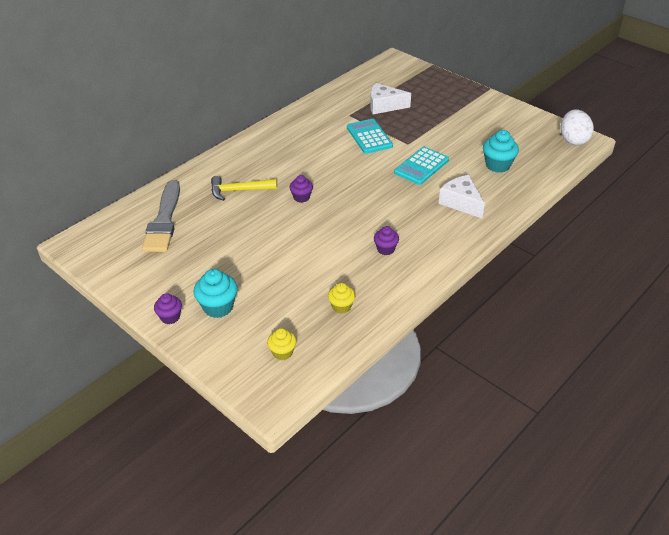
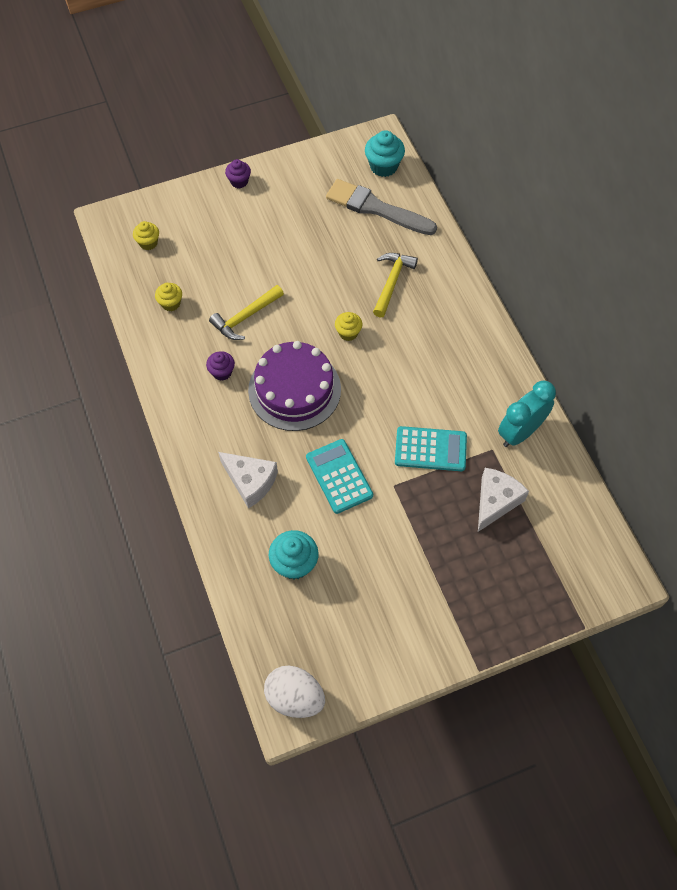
camera: 115 degrees right, 20 degrees up
(218, 307) = (229, 216): turquoise cupcake -> turquoise cupcake (383, 166)
(301, 197) = (348, 333): purple cupcake -> yellow cupcake
(324, 255) = (245, 317): none -> yellow hammer
(328, 108) = (520, 432): none -> turquoise clock
(371, 207) = (294, 389): none -> purple cake
(461, 202) = (250, 481): white cheese -> white cheese turned 45 degrees clockwise

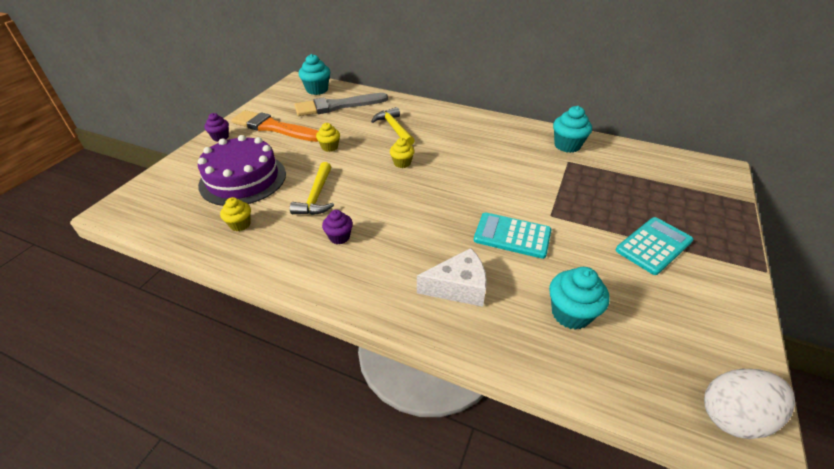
camera: 45 degrees left, 20 degrees down
(148, 243) = (175, 202): yellow cupcake -> yellow cupcake (330, 147)
(292, 200) = (273, 127): none -> orange brush
(294, 389) = (409, 211): purple cake -> purple cake (243, 179)
(430, 449) = (539, 183): turquoise calculator -> turquoise calculator (653, 246)
(495, 501) = (612, 181): white cheese -> none
(520, 432) = (567, 145): turquoise clock -> turquoise cupcake

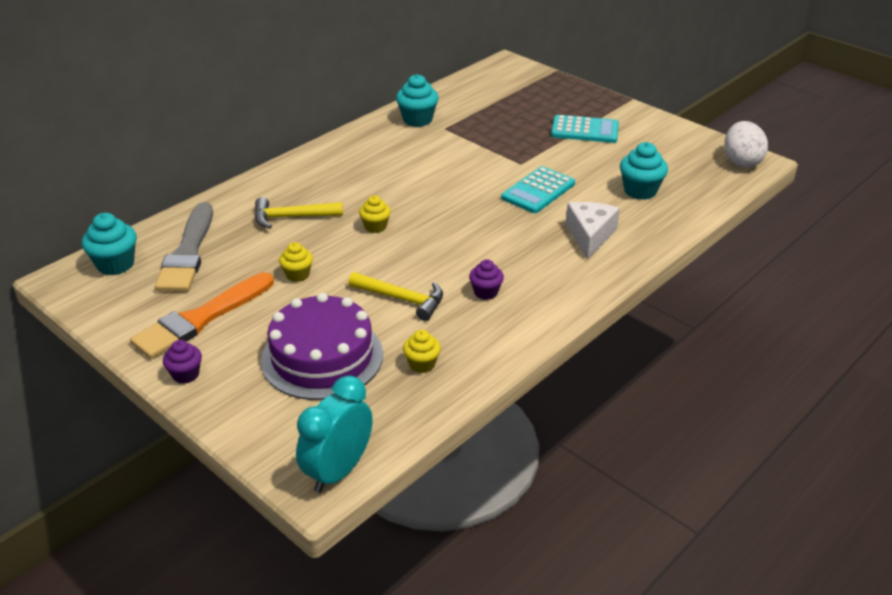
camera: 70 degrees left, 5 degrees down
(127, 214) = (338, 471): none -> turquoise clock
(653, 246) = (584, 130): turquoise calculator -> turquoise calculator turned 120 degrees clockwise

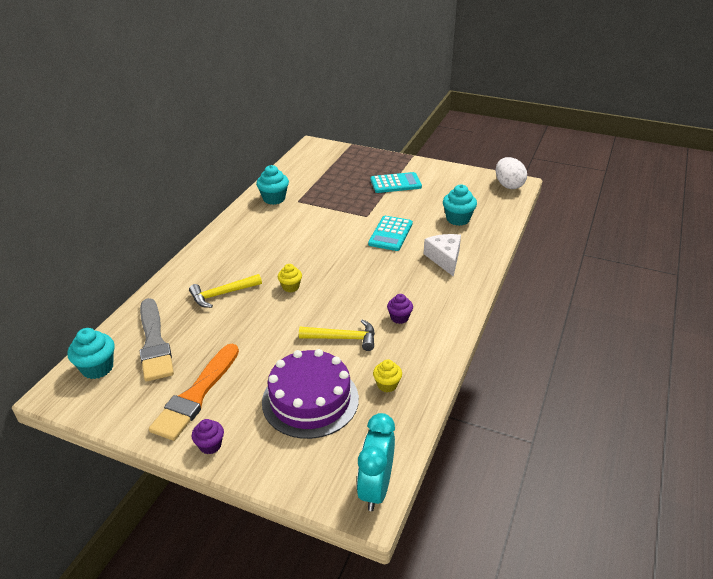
camera: 20 degrees left, 0 degrees up
(297, 275) = (253, 339): yellow cupcake -> none

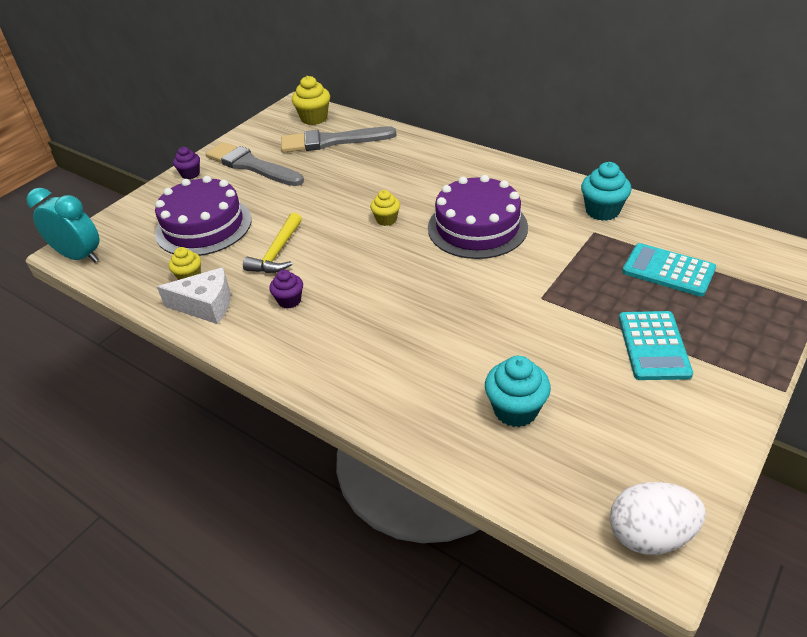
camera: 105 degrees right, 5 degrees up
(97, 368) = (314, 118): turquoise cupcake -> yellow cupcake
(196, 395) = (251, 165): orange brush -> grey brush
(222, 294) = (391, 174): yellow hammer -> none
(297, 244) = (477, 227): none -> purple cake
(390, 234) = (484, 317): turquoise calculator -> turquoise calculator (668, 270)
(445, 259) = (400, 368): white cheese -> white cheese (206, 305)

